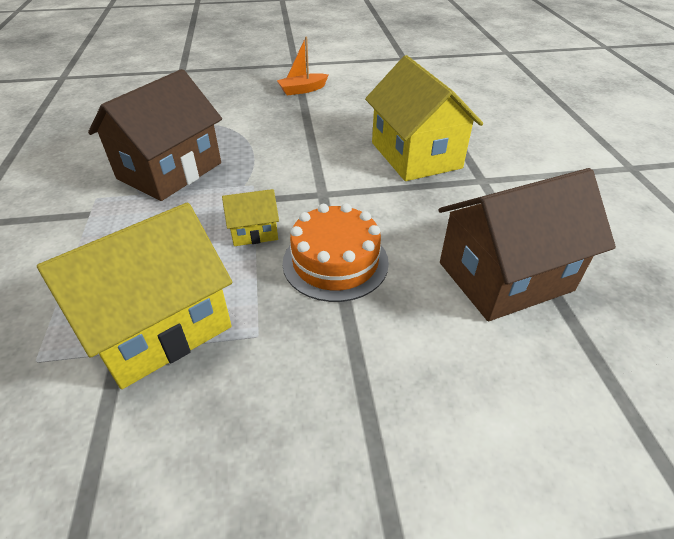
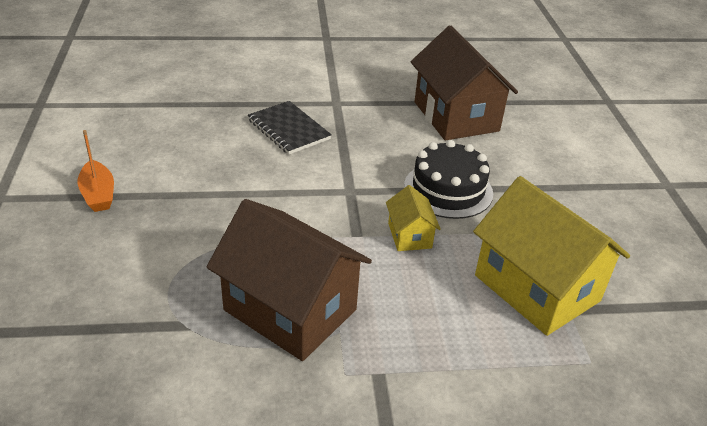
camera: 90 degrees left, 5 degrees down
(335, 262) = (448, 189): orange cake -> black cake
(415, 155) = (288, 129): yellow house -> black notebook

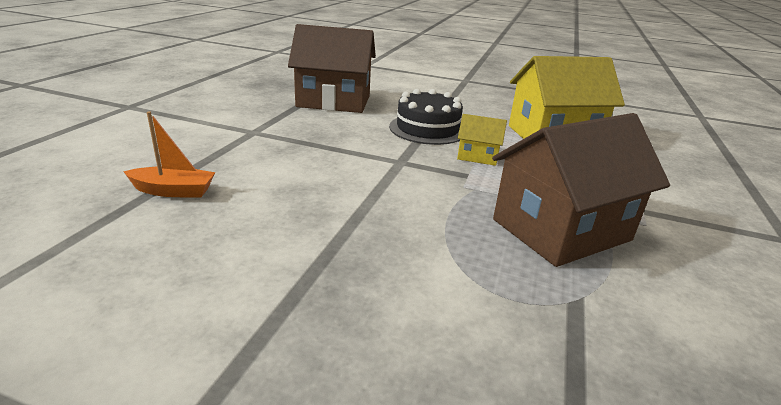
camera: 65 degrees left, 10 degrees down
(98, 194) = (267, 323): orange boat -> orange boat (173, 191)
(288, 129) = (271, 162): black notebook -> none

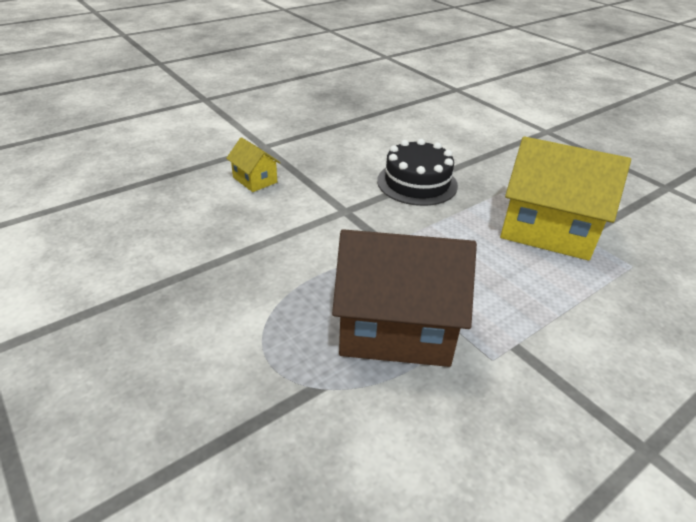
camera: 35 degrees right, 10 degrees up
(173, 191) = (156, 185): orange boat -> none
(334, 101) = (367, 129): brown house -> none
(477, 156) = (425, 227): yellow house -> yellow house (255, 180)

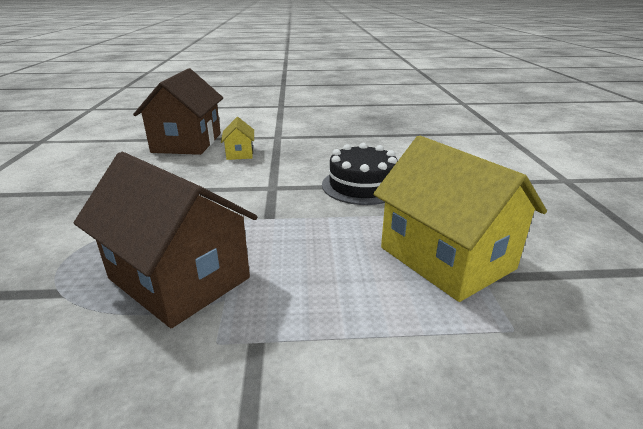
camera: 35 degrees right, 10 degrees down
(171, 182) = (187, 143): none -> brown house

